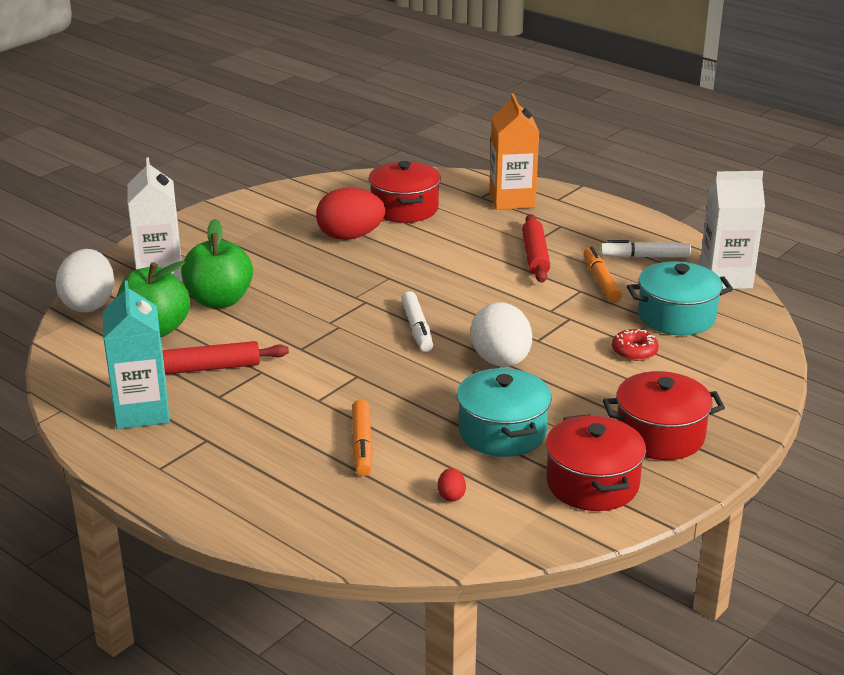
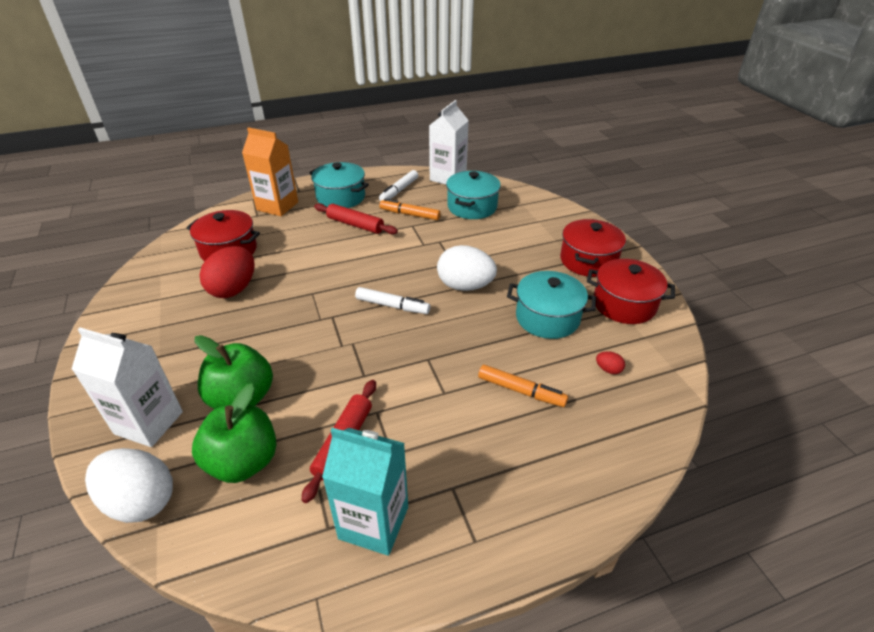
camera: 60 degrees left, 10 degrees up
(578, 227) = (341, 197): none -> turquoise pot
(634, 351) = (495, 234): red donut -> none

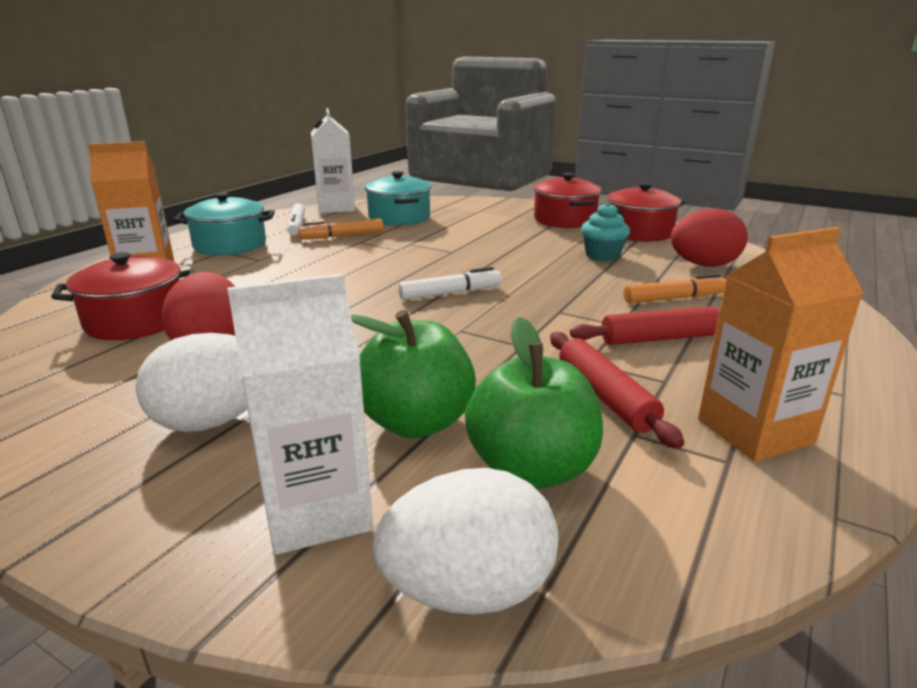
camera: 40 degrees left, 15 degrees down
(355, 225) = (289, 257): red rolling pin -> red rolling pin (659, 338)
(373, 522) = (754, 431): turquoise carton -> orange carton
(465, 286) = (495, 260): white egg -> white egg (213, 421)
(547, 318) = (602, 255): turquoise pot -> turquoise cupcake
(608, 369) = (703, 265): red egg -> red egg, size x2.44

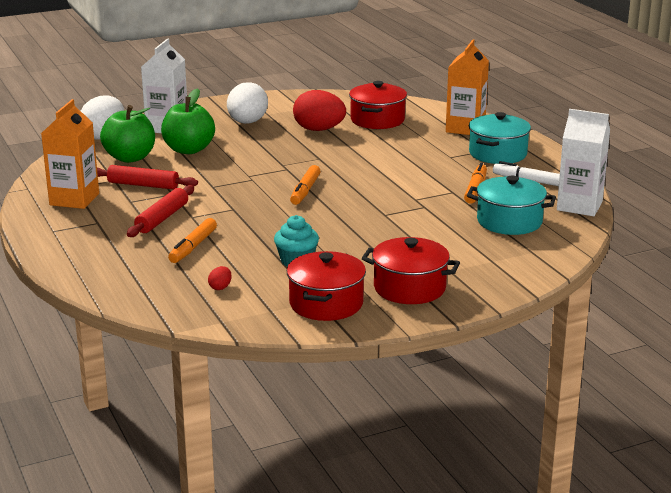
camera: 125 degrees right, 0 degrees up
(450, 293) = (305, 191): white marker -> orange marker
(703, 265) = (220, 287): red egg -> red egg, size x0.41

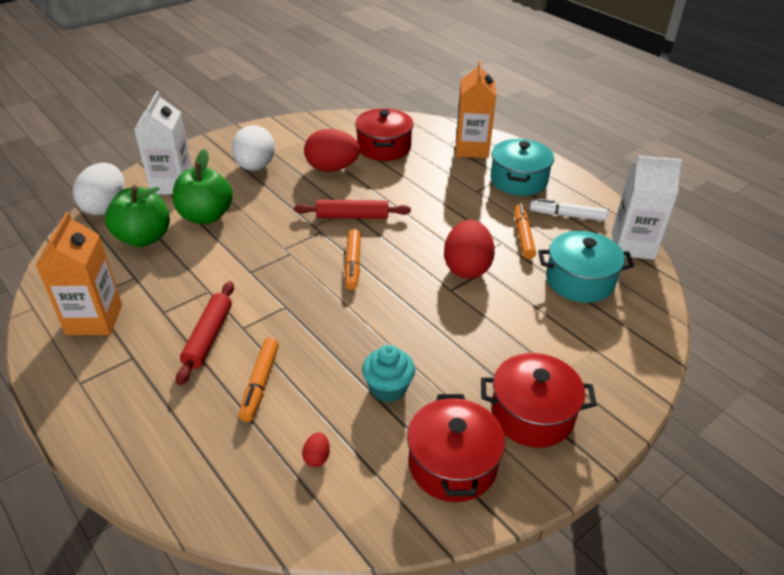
camera: 15 degrees left, 15 degrees up
(143, 185) = (170, 281): red rolling pin -> red rolling pin (352, 216)
(408, 203) = (467, 268): none -> red egg

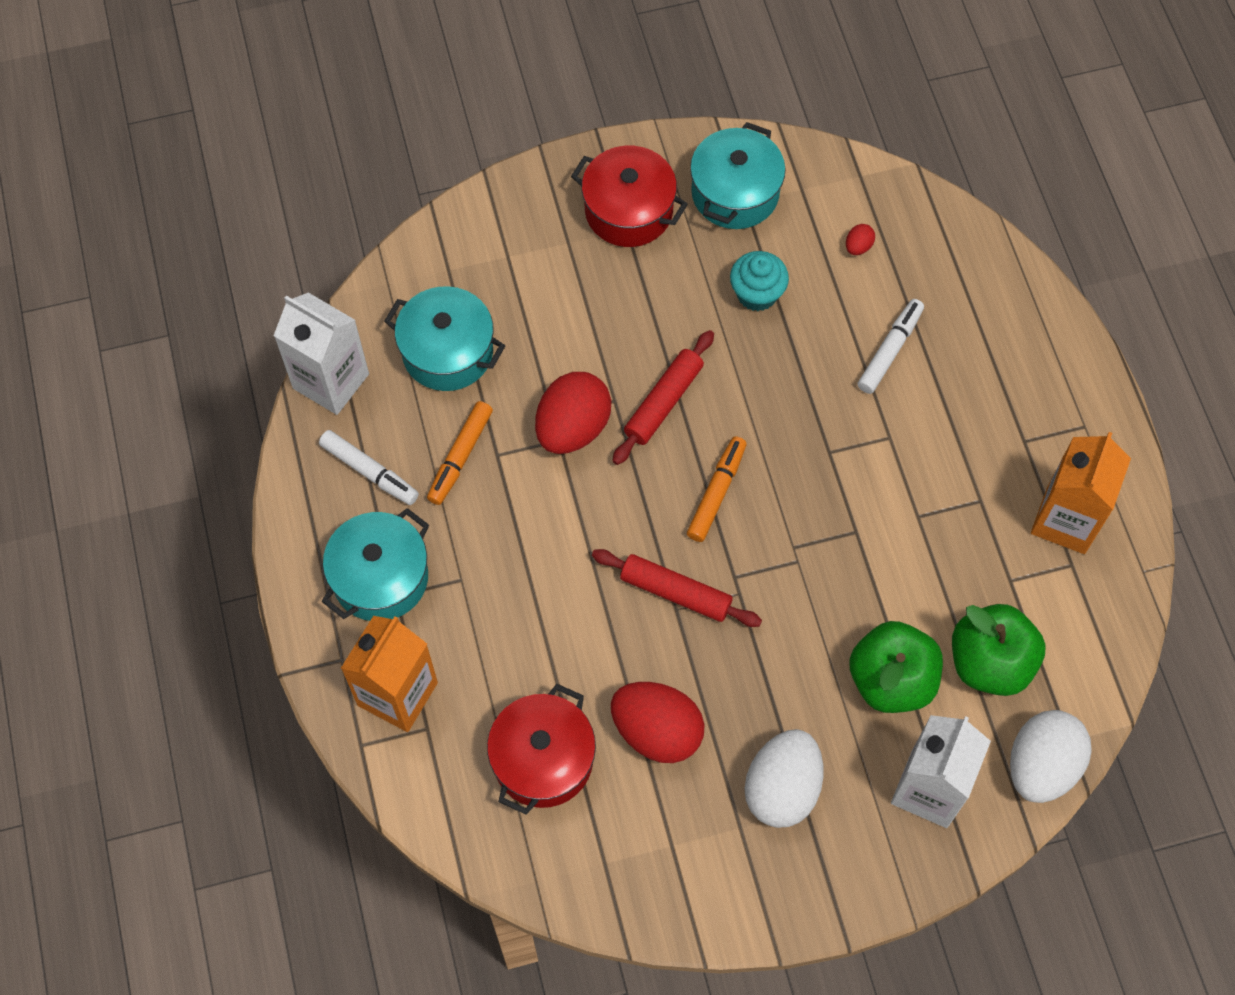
camera: 155 degrees left, 25 degrees up
(208, 337) = (932, 438): red rolling pin -> red rolling pin (663, 402)
(260, 383) = (889, 350): orange marker -> white marker
(452, 464) = (735, 193): red pot -> turquoise pot

